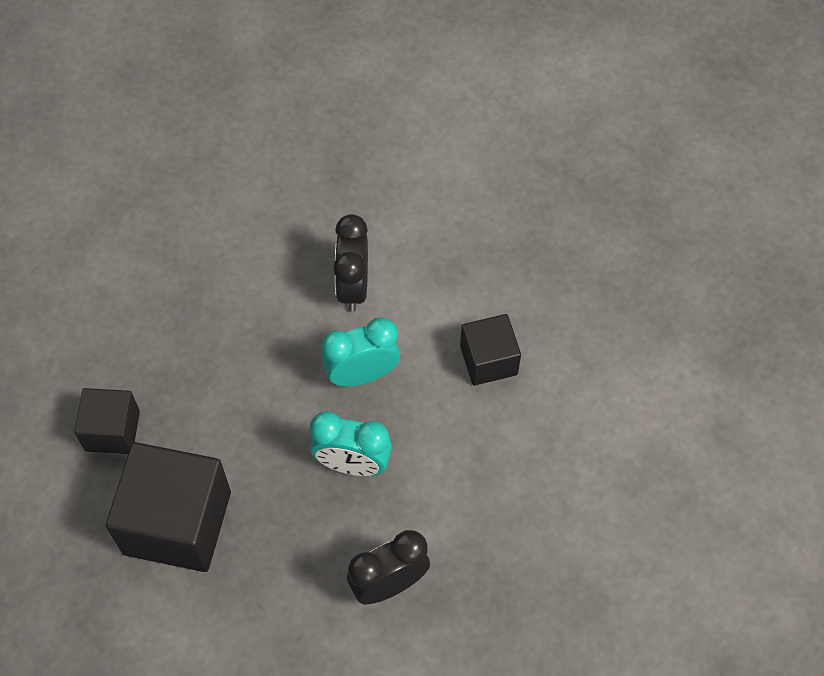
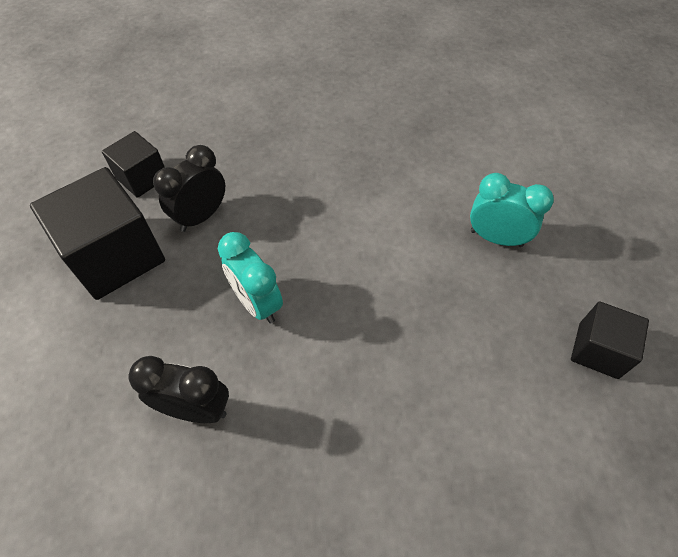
camera: 40 degrees right, 5 degrees down
(353, 286) = (369, 194): black clock -> black clock (201, 216)
(362, 374) = (321, 250): turquoise clock -> turquoise clock (496, 238)
(488, 360) = (421, 304): black cube -> black cube (598, 350)

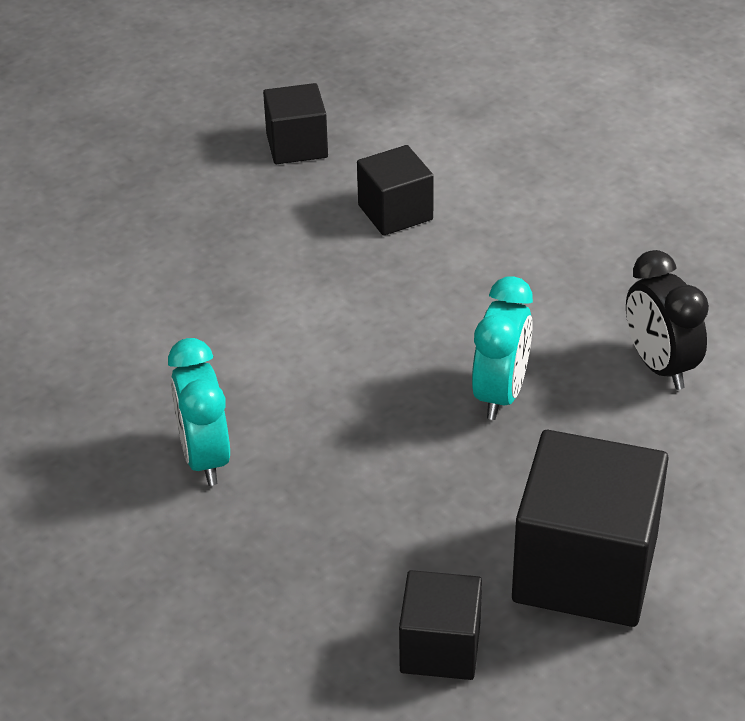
camera: 125 degrees left, 15 degrees down
(201, 216) = (437, 528): black clock -> none
(473, 362) = (395, 212): none -> black cube
(496, 238) = (210, 255): turquoise clock -> turquoise clock (205, 458)

